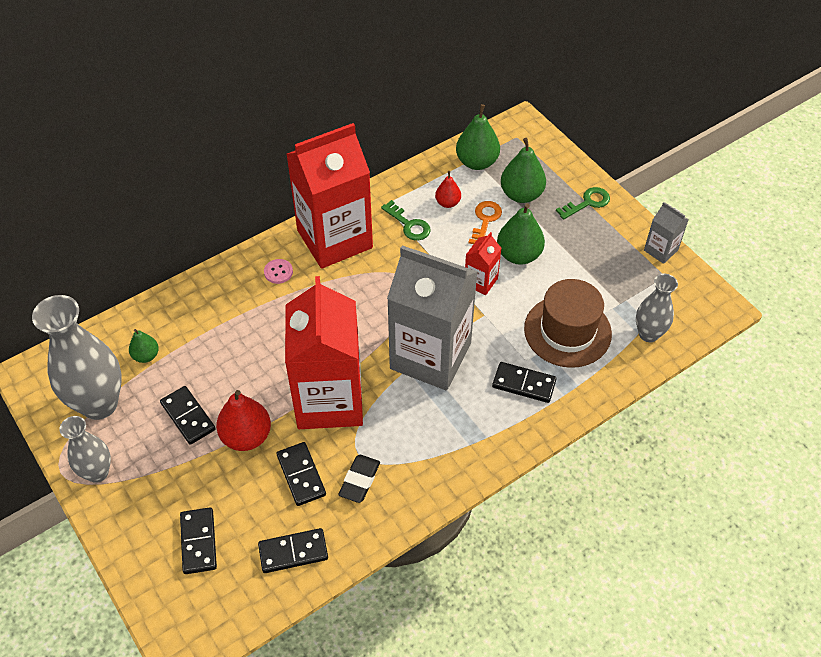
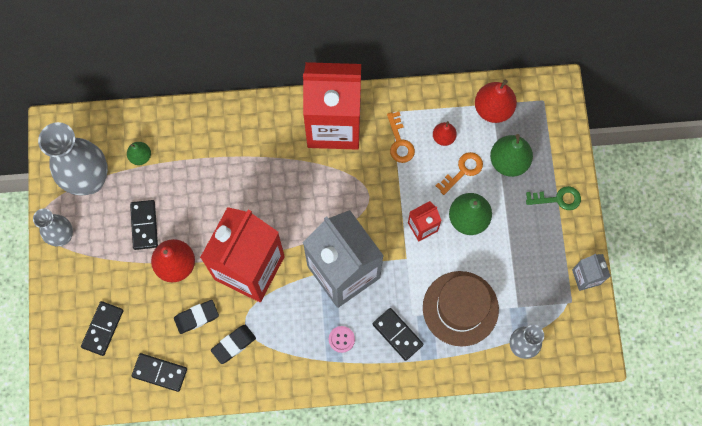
camera: 30 degrees right, 20 degrees up
(278, 272) = (274, 133): pink button -> pink button (341, 339)
(301, 475) = (196, 317): black domino -> black eraser
(409, 224) = (399, 142): green key -> orange key
(477, 162) = (493, 109): green pear -> red pear

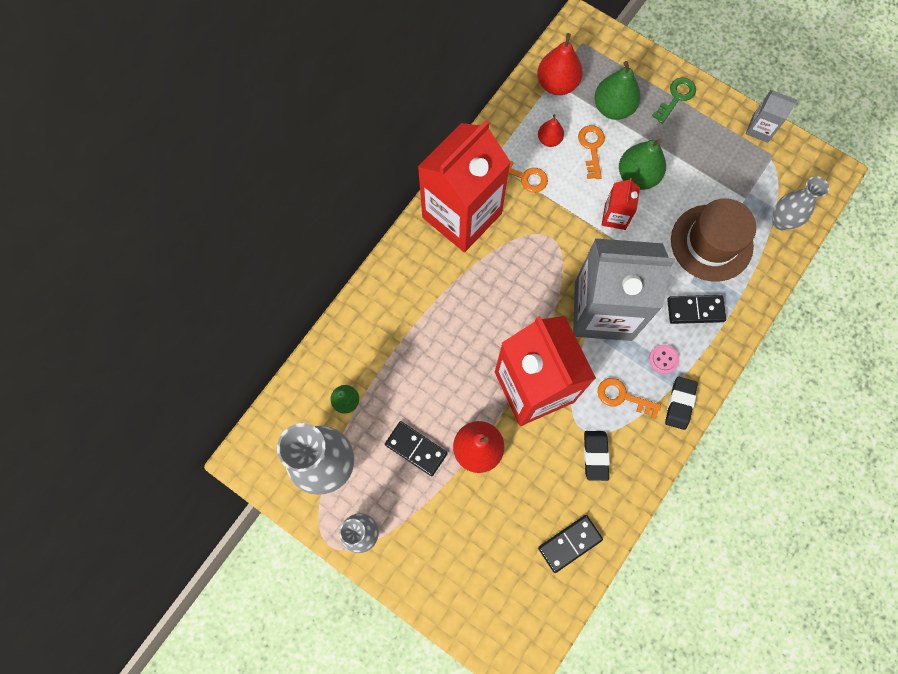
camera: 50 degrees left, 0 degrees up
(103, 329) = (485, 565): black domino -> none
(196, 317) = (543, 469): black eraser -> black eraser (679, 403)
(291, 332) = (622, 397): none -> orange key

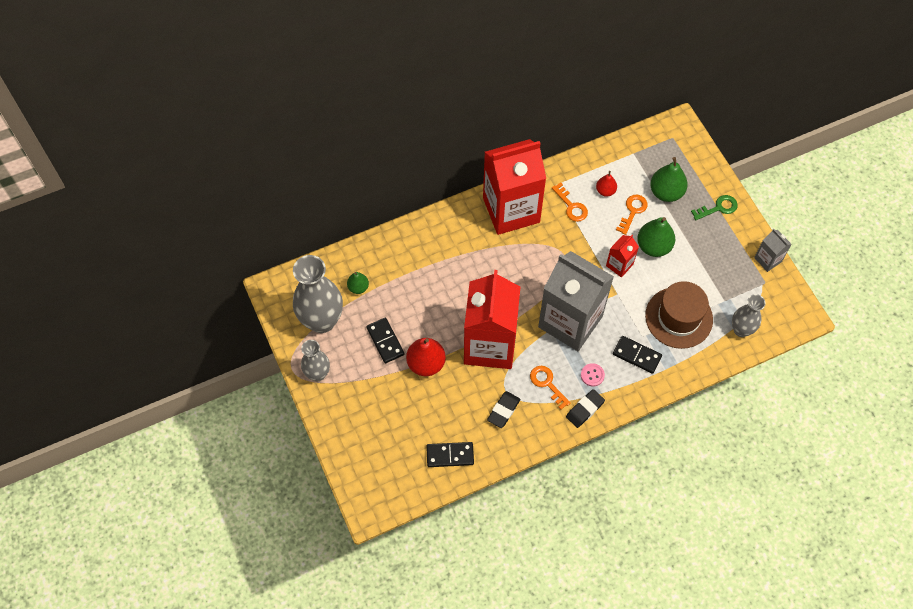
camera: 30 degrees right, 10 degrees down
(557, 84) = (635, 157): red pear -> none

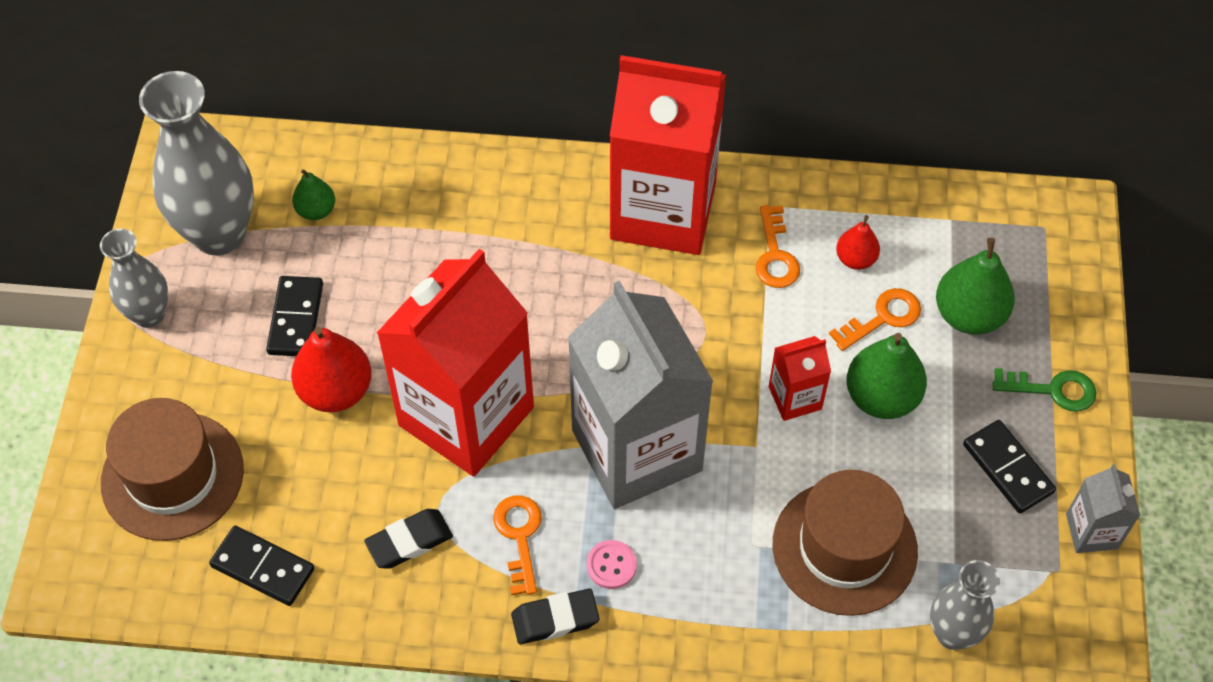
camera: 30 degrees right, 5 degrees down
(382, 438) = (172, 476): none -> brown hat
(637, 355) = (718, 574): black domino -> black domino (1008, 468)

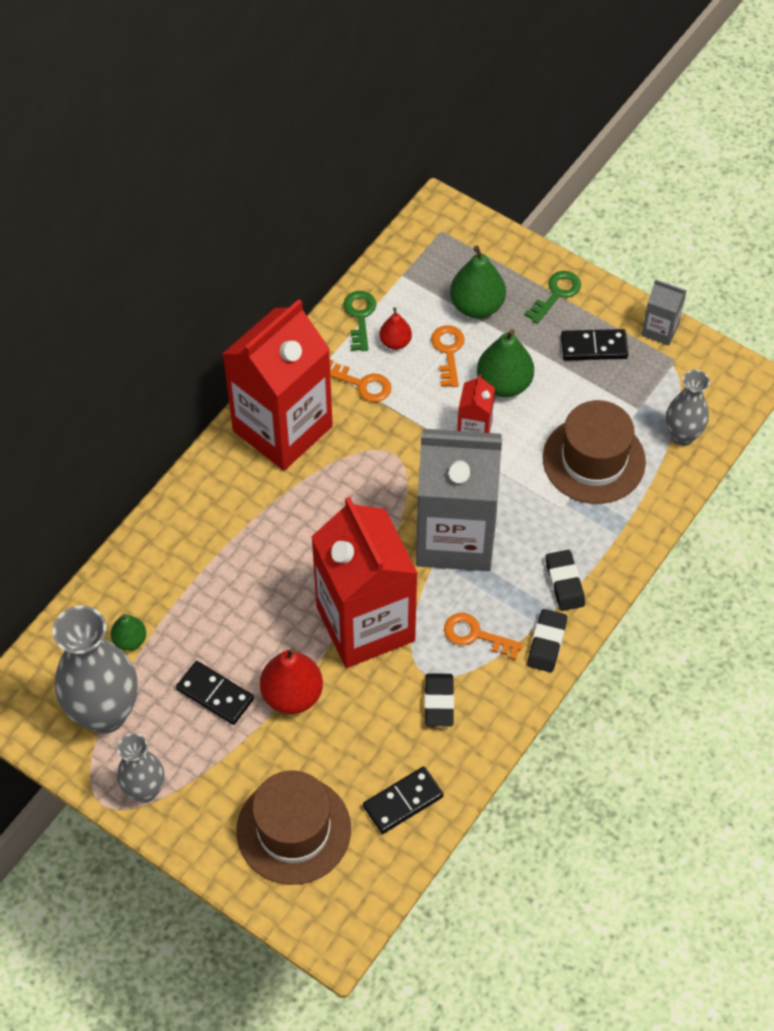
camera: 60 degrees left, 0 degrees up
(611, 565) = (528, 592): pink button -> none
(649, 599) = (564, 583): none -> black eraser
(863, 208) = (360, 316): none -> green key

